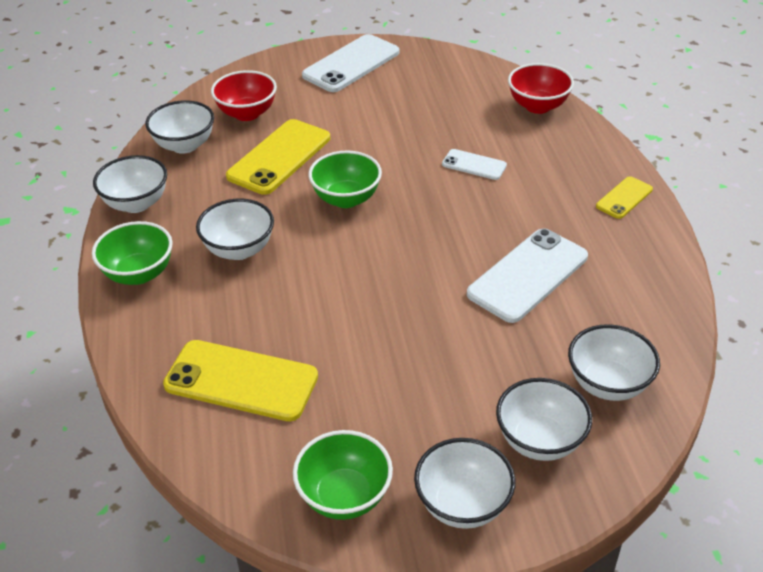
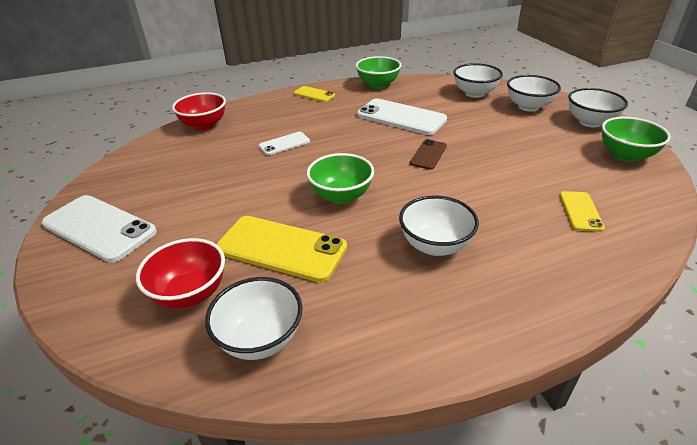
camera: 100 degrees left, 5 degrees down
(136, 203) = (392, 354): white bowl -> none
(139, 274) = (507, 311): green bowl -> green bowl (378, 85)
(241, 381) = (580, 211): yellow phone -> yellow phone, size x0.53
(412, 281) = (428, 154): none -> brown phone
(474, 165) = (284, 144): white phone -> white phone turned 45 degrees clockwise

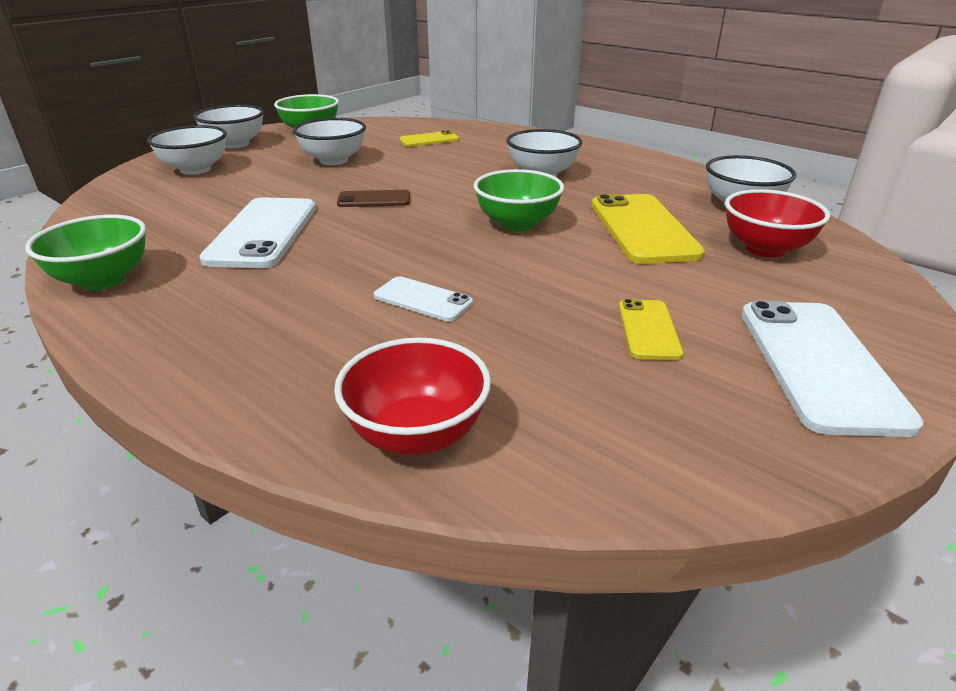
camera: 120 degrees left, 5 degrees down
(314, 94) = (169, 338): yellow phone -> yellow phone (648, 330)
(474, 93) = (147, 200): white bowl -> white bowl (333, 160)

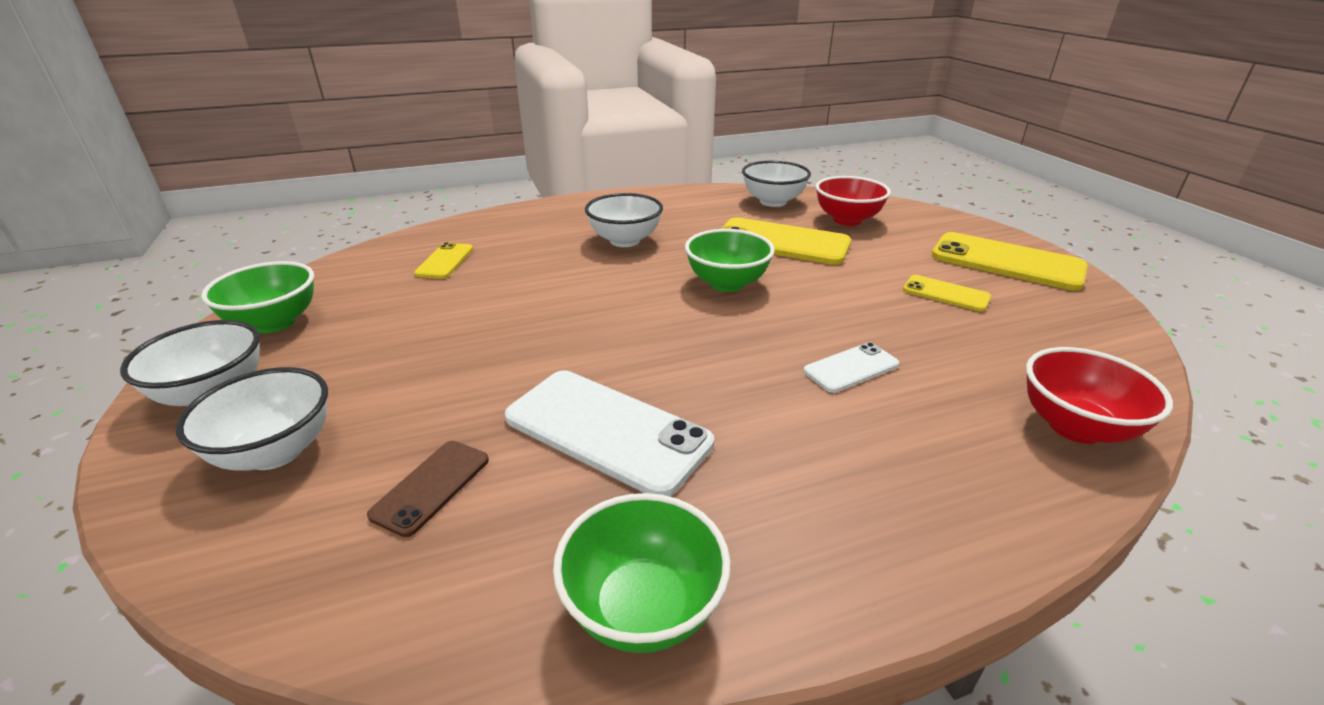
camera: 60 degrees left, 0 degrees up
(333, 160) = (420, 331): white bowl -> none
(374, 200) = (586, 336): brown phone -> brown phone (431, 487)
(819, 364) = (1006, 262): white phone -> yellow phone

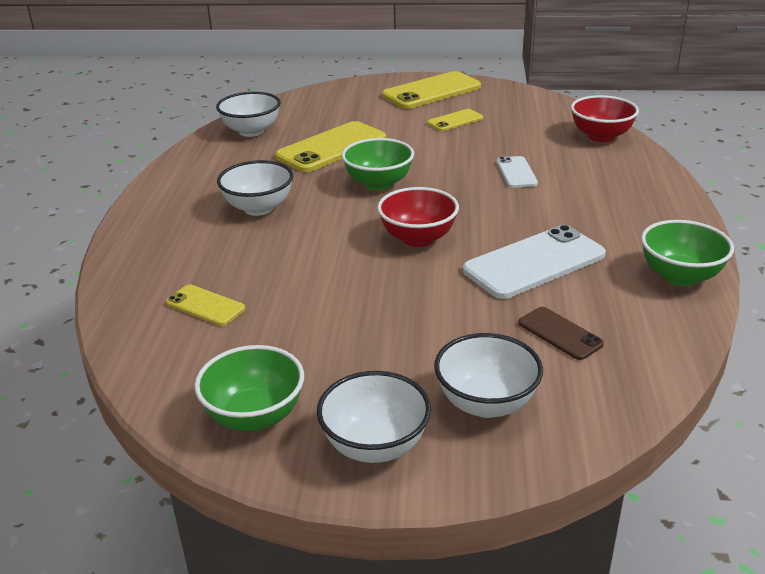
camera: 65 degrees left, 0 degrees up
(847, 220) = (318, 115): red bowl -> red bowl (418, 238)

